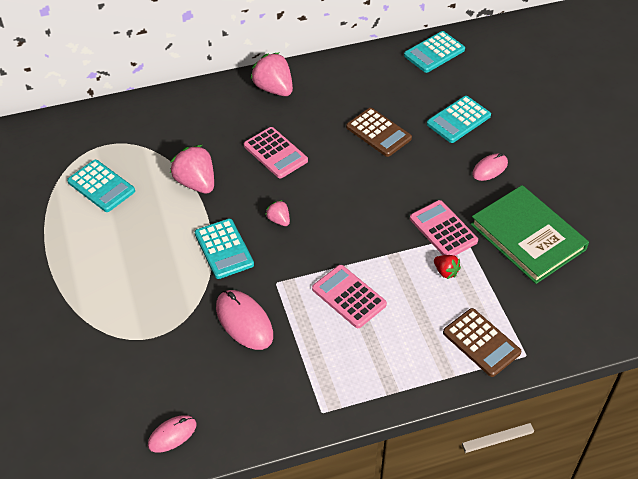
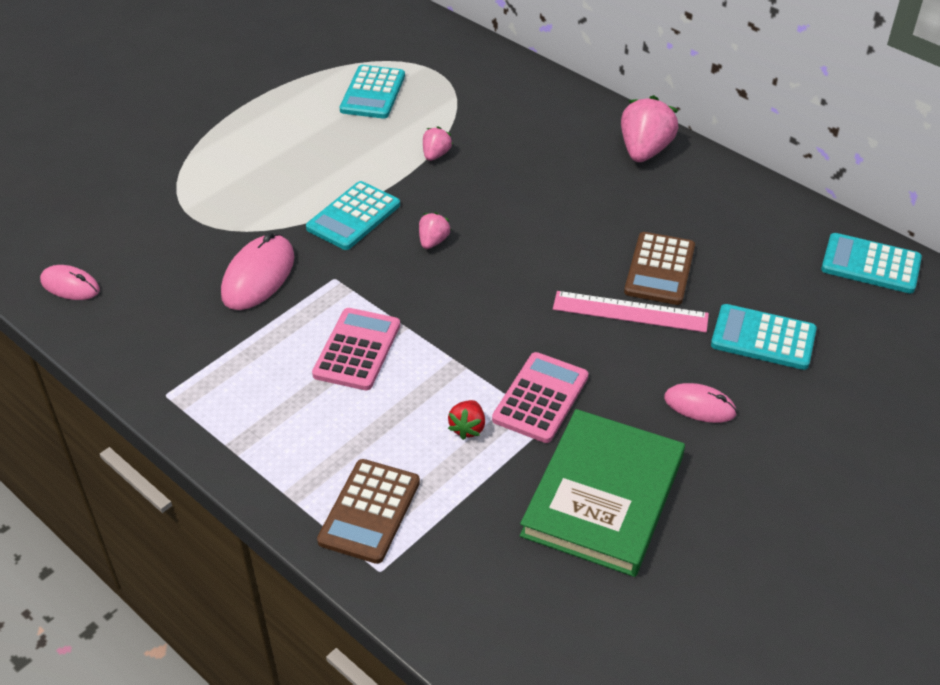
camera: 60 degrees right, 5 degrees down
(196, 183) = (436, 155): pink strawberry -> pink strawberry, size x0.52
(275, 153) = (538, 195): pink calculator -> none
(403, 161) = (630, 311): none -> pink ruler

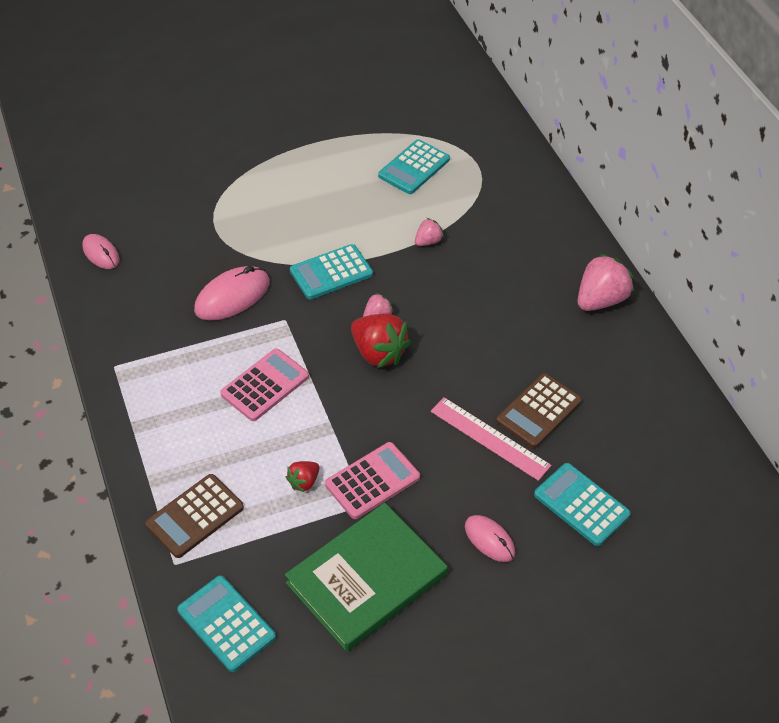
camera: 25 degrees right, 5 degrees up
(458, 274) = (378, 353): none -> red strawberry
(870, 264) = (721, 478): turquoise calculator -> turquoise calculator (226, 623)

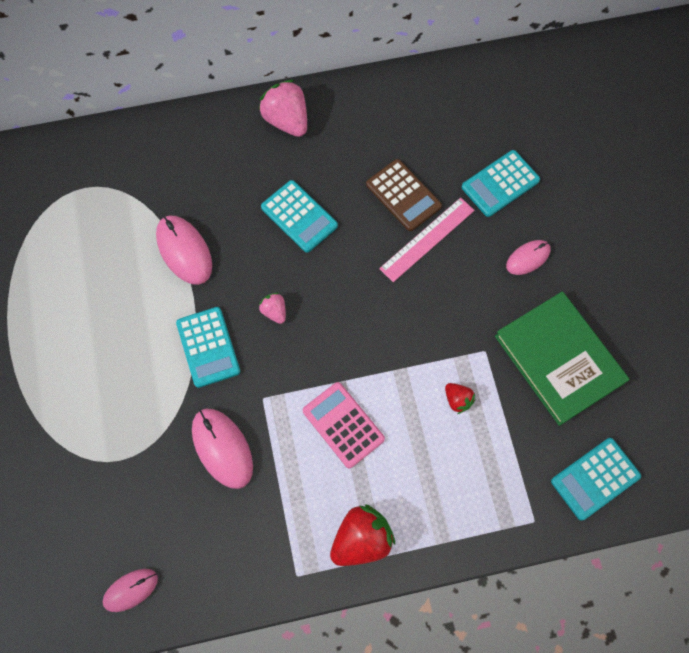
camera: 80 degrees left, 20 degrees up
(195, 516) = (485, 500): brown calculator -> none
(372, 481) = (462, 341): pink calculator -> none
(378, 353) = (319, 317): red strawberry -> red strawberry (361, 539)
(414, 168) = (75, 247): turquoise calculator -> turquoise calculator (299, 216)
(428, 241) = (184, 251): pink strawberry -> pink mouse

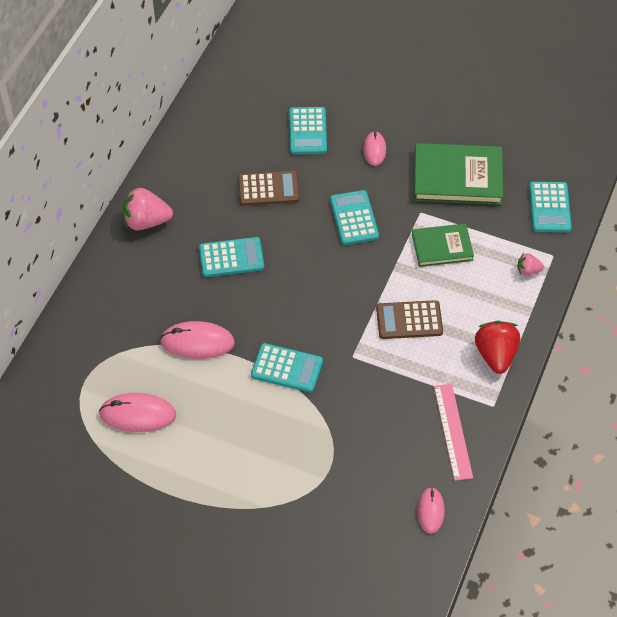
camera: 55 degrees left, 15 degrees down
(222, 448) = (370, 401): pink mouse -> pink mouse (138, 414)
(274, 311) = (293, 313): pink strawberry -> pink strawberry (528, 271)
(343, 425) = (409, 320): pink calculator -> brown calculator
(427, 239) = (313, 195): pink ruler -> pink ruler (452, 431)
(428, 293) = (354, 218): none -> turquoise calculator
(457, 400) = (442, 247): red strawberry -> green book

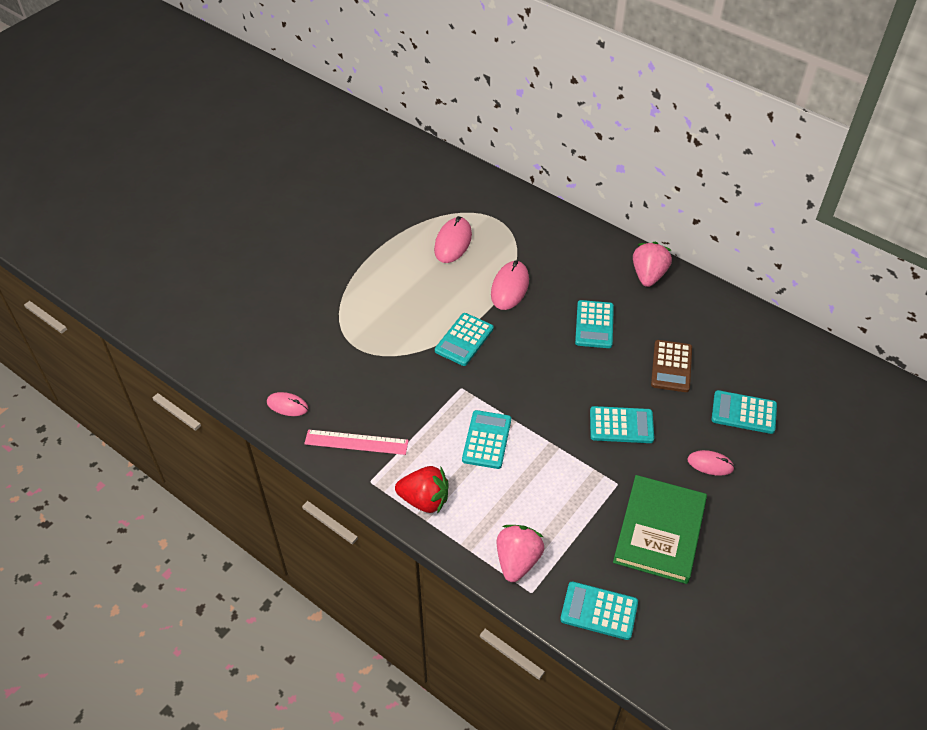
camera: 105 degrees right, 5 degrees down
(409, 320) = (487, 440): brown calculator -> turquoise calculator
(442, 247) = (568, 491): green book -> none
(528, 271) = (517, 561): pink strawberry -> pink strawberry, size x1.91

